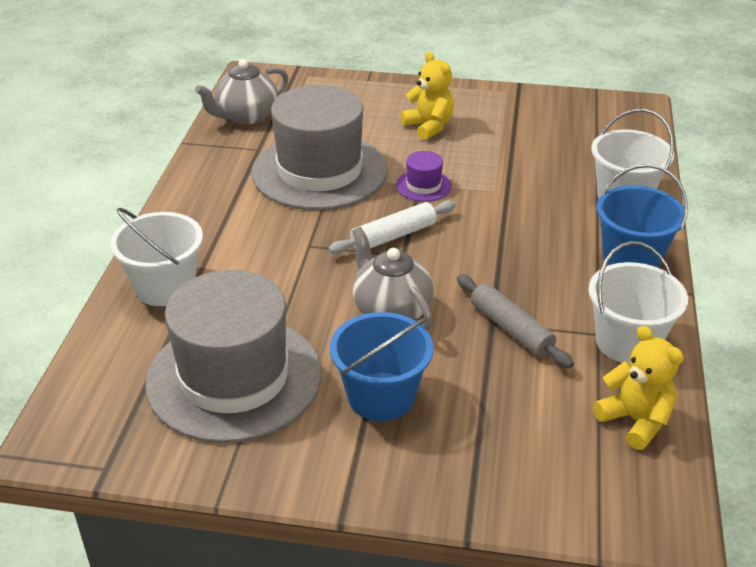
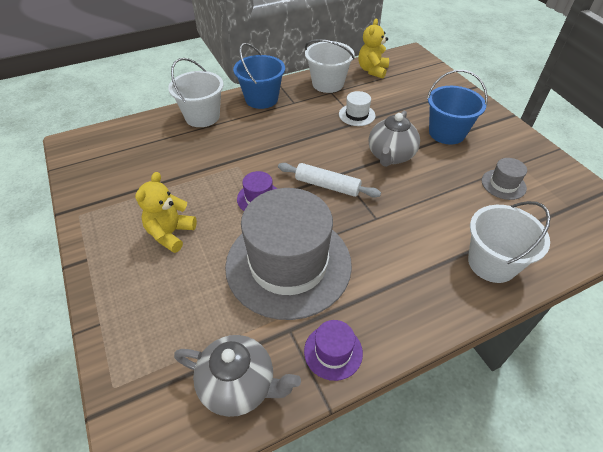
camera: 125 degrees left, 10 degrees up
(215, 159) = (333, 352): none -> purple hat
(234, 378) = (503, 184): grey hat -> grey hat, size x0.40
(511, 329) = (357, 115): grey rolling pin -> white hat

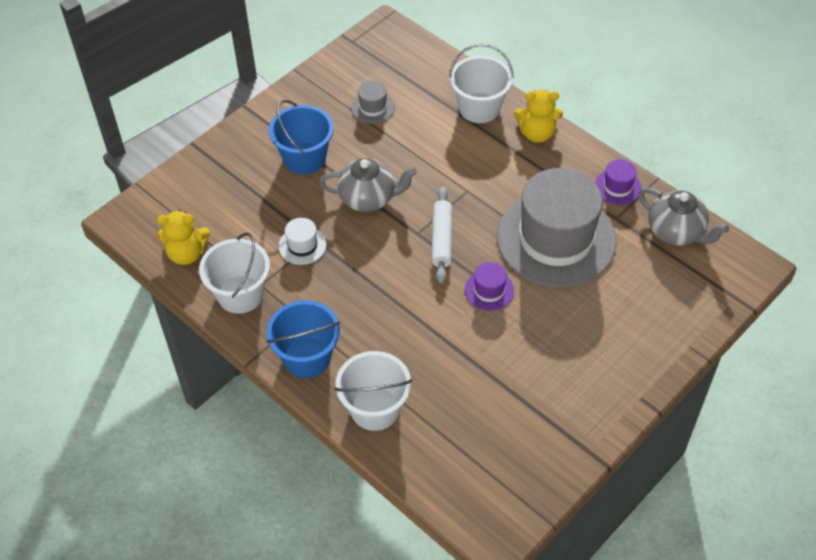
camera: 110 degrees left, 5 degrees up
(171, 234) = (573, 344): yellow teddy bear -> yellow teddy bear (537, 133)
(239, 385) = (676, 232): grey teapot -> grey teapot turned 135 degrees clockwise

